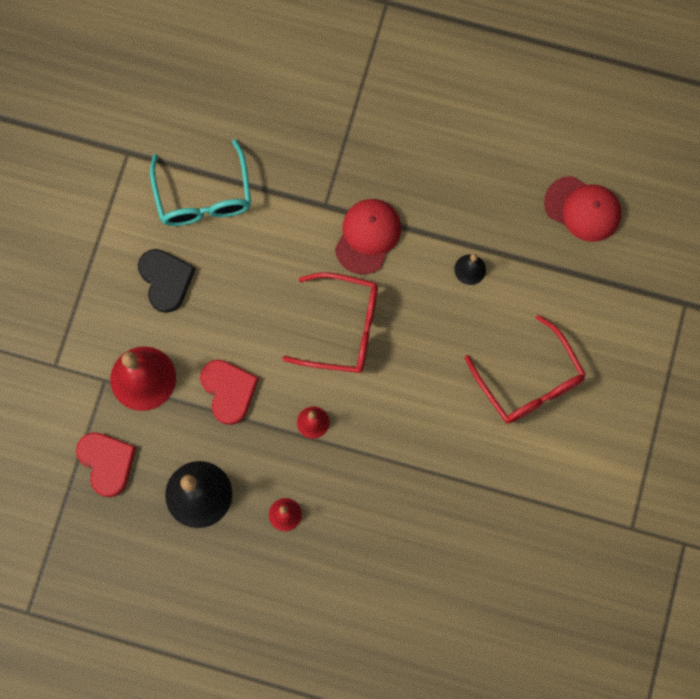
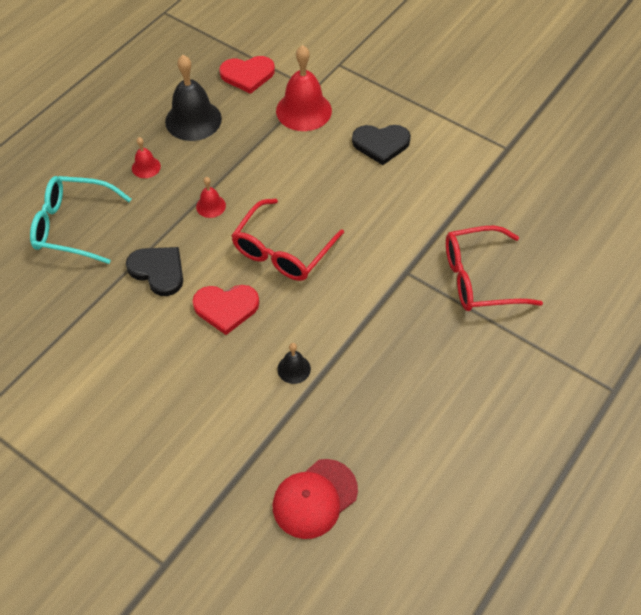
camera: 110 degrees right, 20 degrees down
(203, 196) = (448, 187): turquoise glasses -> turquoise glasses (73, 226)
(228, 391) = (266, 159): red heart -> red heart (226, 308)
(367, 236) = (362, 295): red cap -> none
(412, 438) = (158, 271): none -> black heart
(529, 381) = (159, 381): red glasses -> red glasses (479, 278)

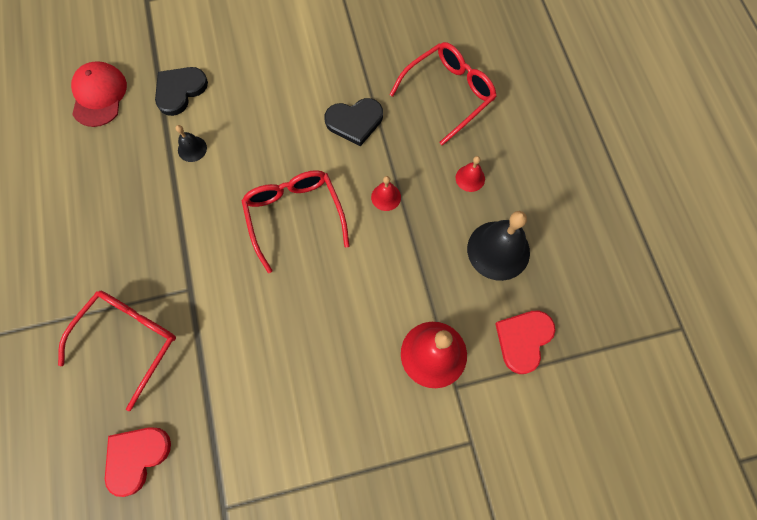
camera: 130 degrees right, 15 degrees up
(73, 226) = (448, 94): turquoise glasses -> red glasses
(226, 308) = (281, 142): red heart -> red heart (136, 457)
(381, 144) = (333, 389): black heart -> black heart (180, 90)

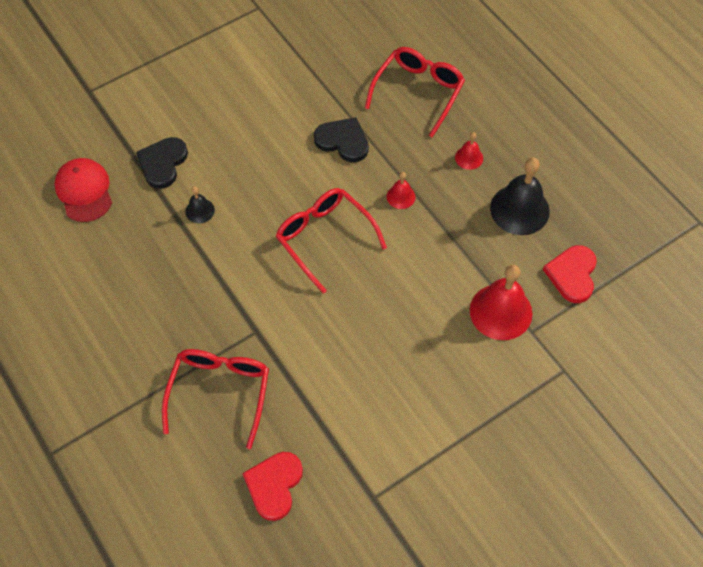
camera: 20 degrees left, 10 degrees down
(354, 121) = (343, 141): black heart -> black heart turned 120 degrees counterclockwise

